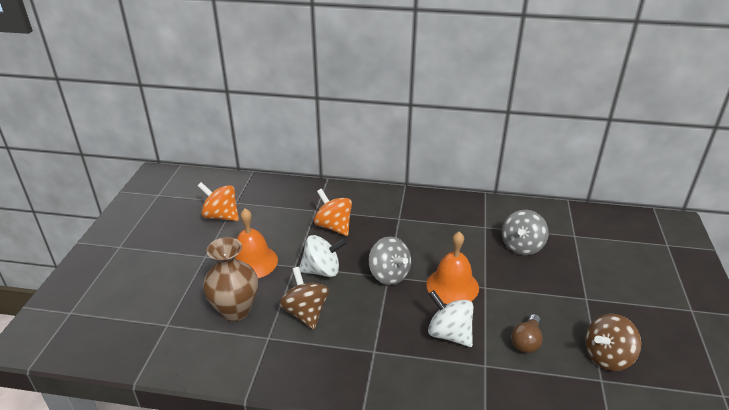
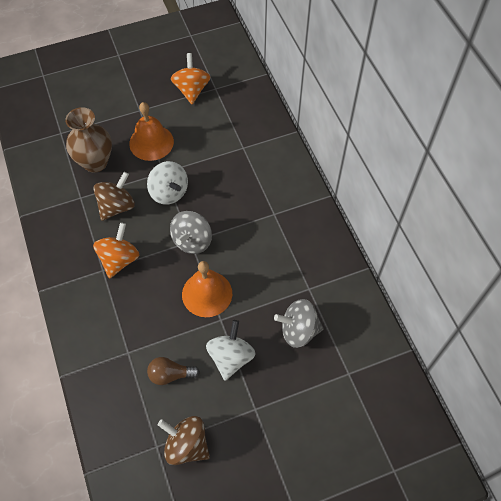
camera: 60 degrees right, 25 degrees up
(333, 226) = (229, 171): orange spinning top -> orange spinning top (119, 259)
(449, 334) = (148, 313): white spinning top -> white spinning top (231, 357)

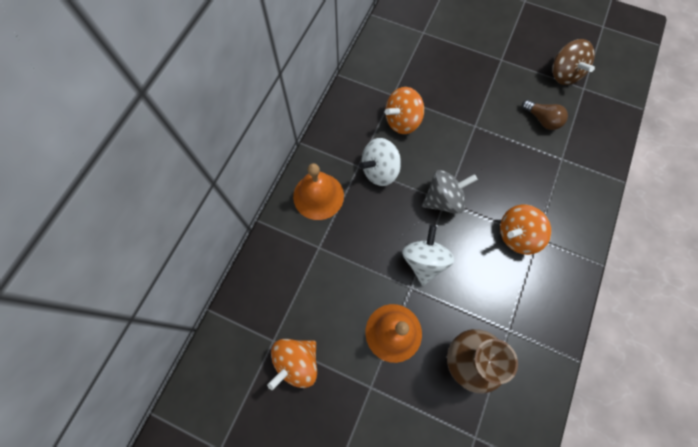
camera: 135 degrees left, 10 degrees up
(117, 206) = (481, 289): brown spinning top -> none
(207, 293) = (469, 150): orange bell -> orange bell (318, 196)
(231, 357) = (490, 97): white spinning top -> white spinning top (379, 170)
(279, 273) = (402, 121): none -> orange spinning top
(298, 330) = (428, 77): grey spinning top -> none

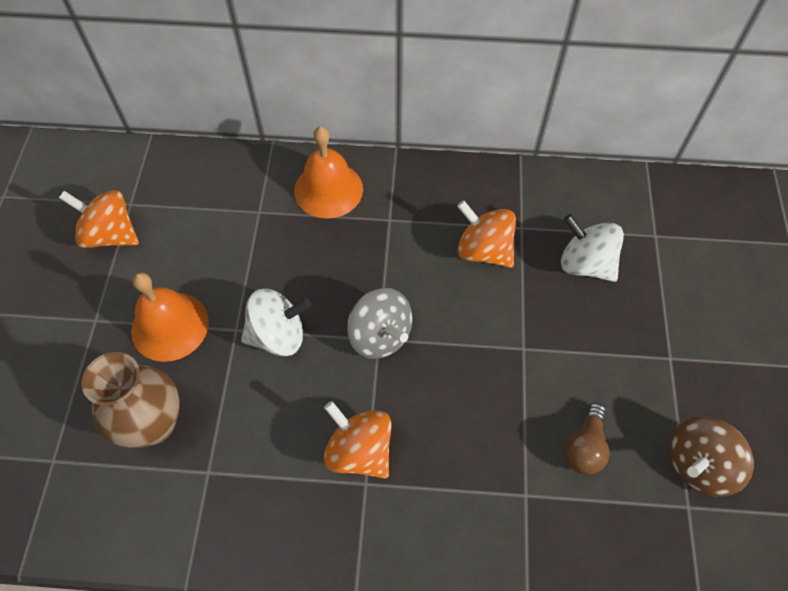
camera: 70 degrees right, 10 degrees down
(379, 170) = (393, 245): white spinning top -> white spinning top (585, 264)

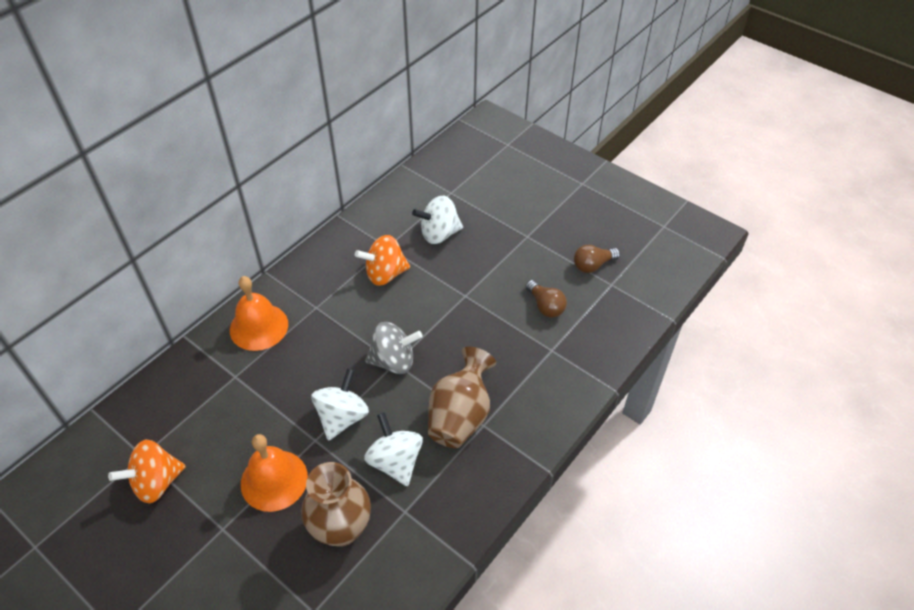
camera: 55 degrees left, 10 degrees down
(260, 422) = (395, 461): none -> white spinning top
(359, 451) = (460, 416): orange spinning top -> brown vase
(698, 464) = (592, 265): brown spinning top -> brown light bulb

